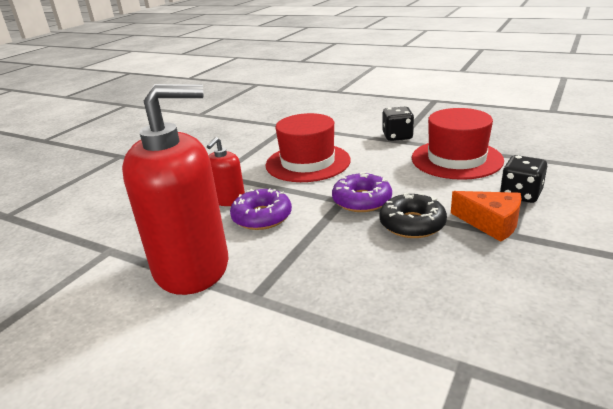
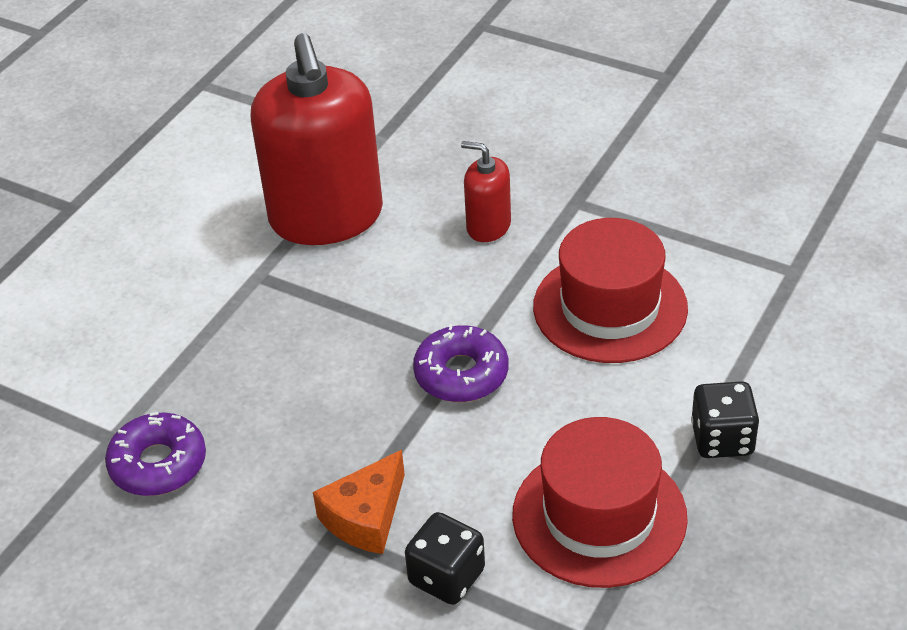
camera: 90 degrees right, 15 degrees up
(262, 217) = (432, 266): purple donut -> purple donut (158, 464)
(412, 224) = (381, 426): black donut -> none

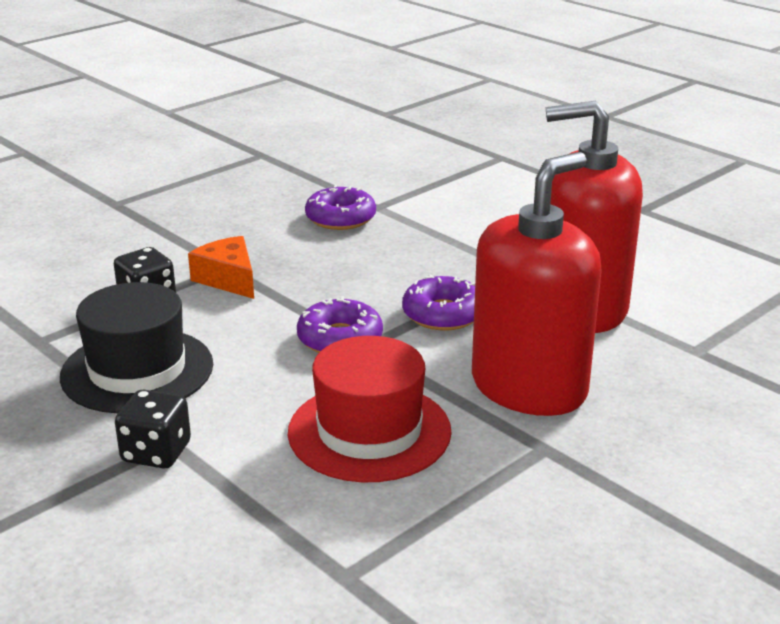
camera: 105 degrees right, 15 degrees down
(378, 310) = (443, 314): none -> purple donut
(488, 226) = (529, 387): red soap dispenser -> red soap dispenser, size x2.18
(599, 516) = (137, 370): red hat -> black hat

